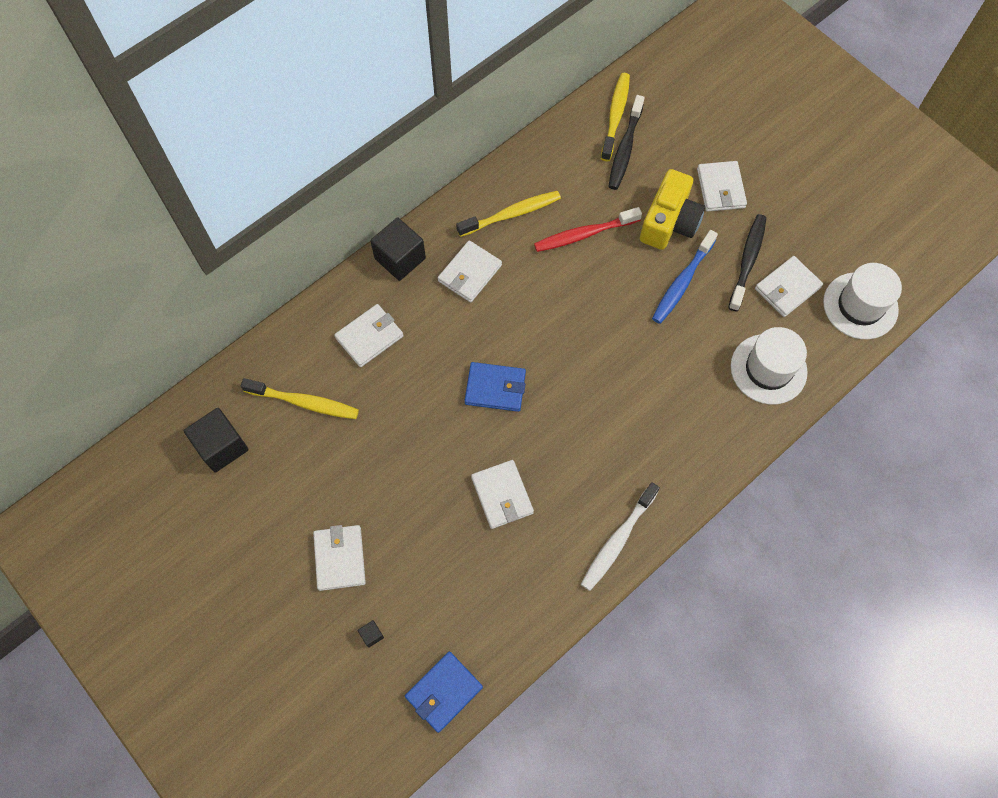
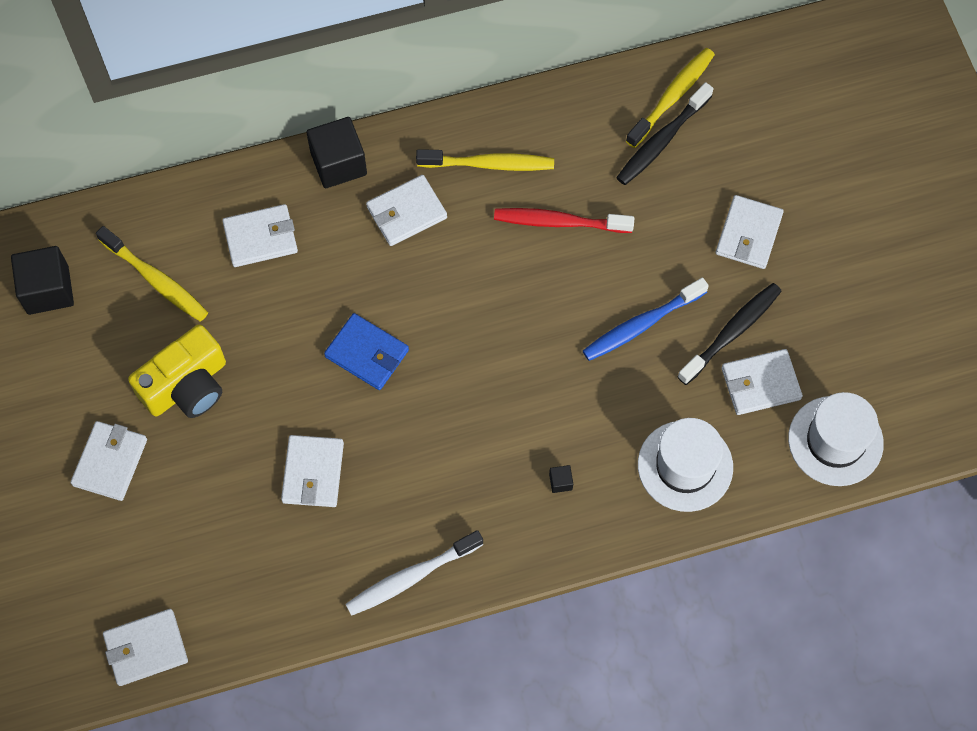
camera: 25 degrees right, 0 degrees up
(371, 635) = (103, 556): black cube -> black cube (560, 482)
(444, 692) = (146, 648): blue wallet -> white wallet
(669, 222) = (665, 249): yellow camera -> yellow camera (187, 385)

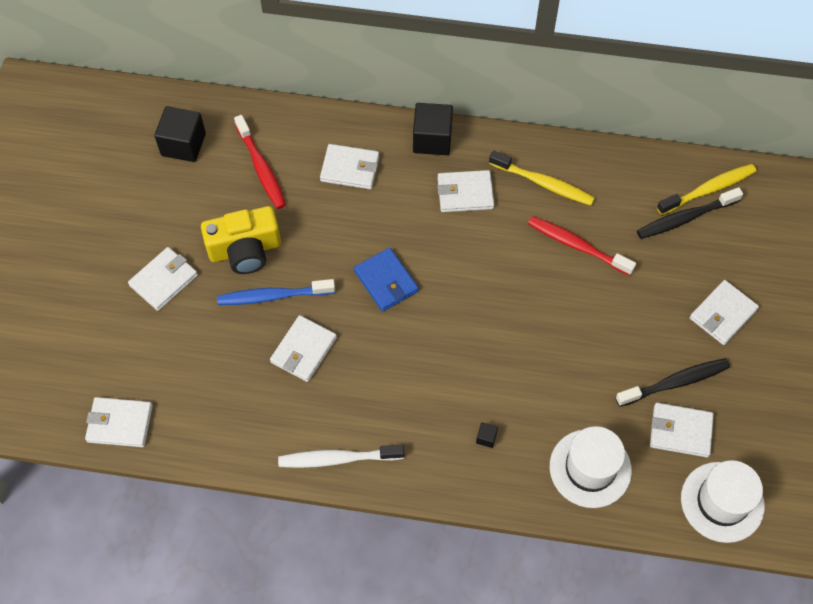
camera: 25 degrees right, 5 degrees down
(156, 280) = (261, 168): yellow toothbrush -> red toothbrush
(641, 325) = (605, 347): blue toothbrush -> blue toothbrush (273, 296)

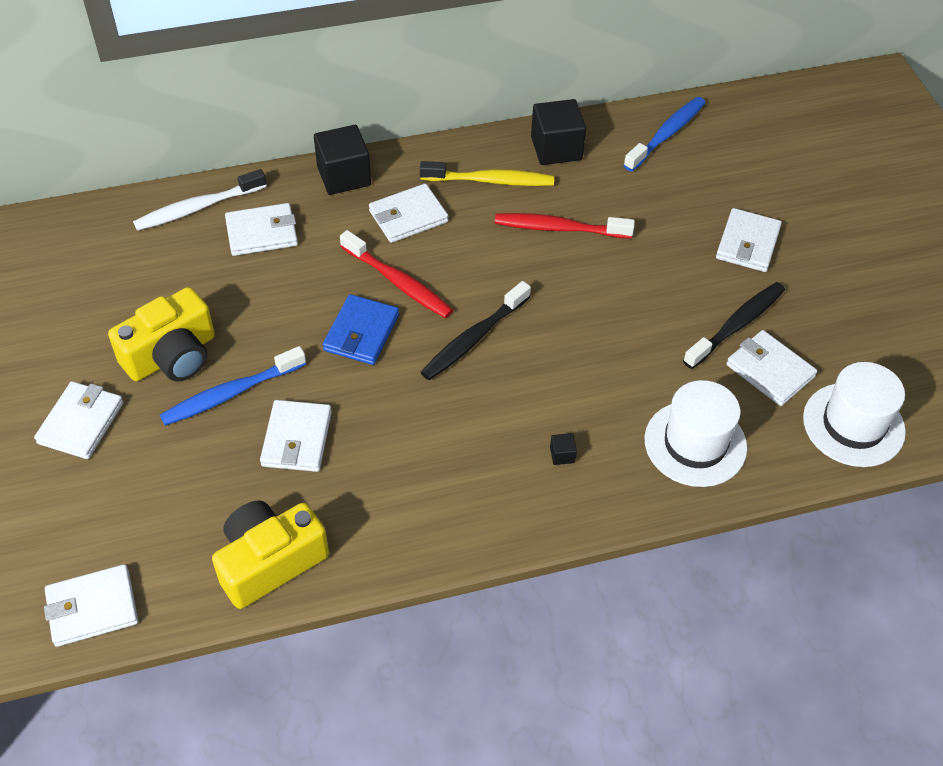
camera: 25 degrees left, 10 degrees down
(183, 144) = (42, 269): black cube -> black cube (556, 148)
(246, 437) = (270, 562): none -> yellow camera
(261, 168) = (153, 264): red toothbrush -> red toothbrush (398, 282)
(337, 458) = (397, 543): white toothbrush -> white toothbrush (197, 208)
(386, 281) = (361, 333): blue wallet -> blue wallet turned 75 degrees clockwise
(680, 431) = (770, 371): white wallet -> white wallet turned 60 degrees clockwise
(685, 218) = (658, 167): black toothbrush -> black toothbrush (473, 338)
(708, 189) = (666, 134): yellow toothbrush -> blue toothbrush

